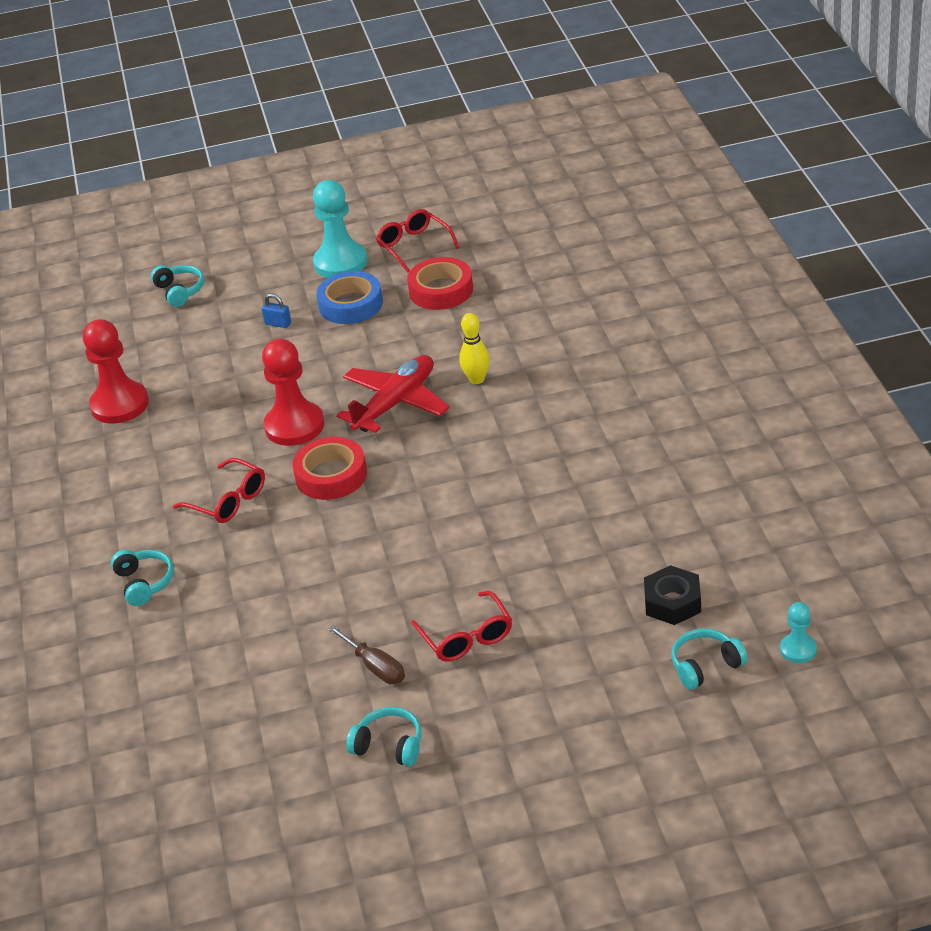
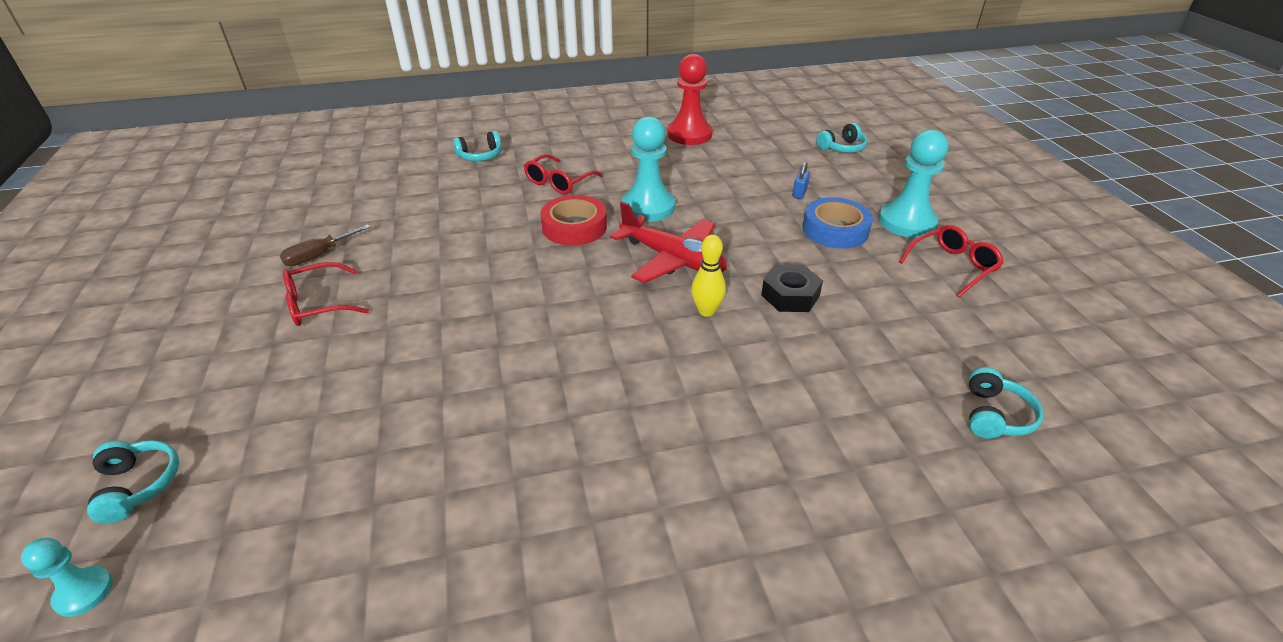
camera: 85 degrees right, 0 degrees up
(294, 426) = (648, 207): red pawn -> turquoise pawn
(389, 746) = (224, 264): turquoise headphones -> turquoise headphones (995, 415)
(441, 290) = (870, 285): red tape -> none
(672, 602) = (261, 461): black nut -> black nut (790, 295)

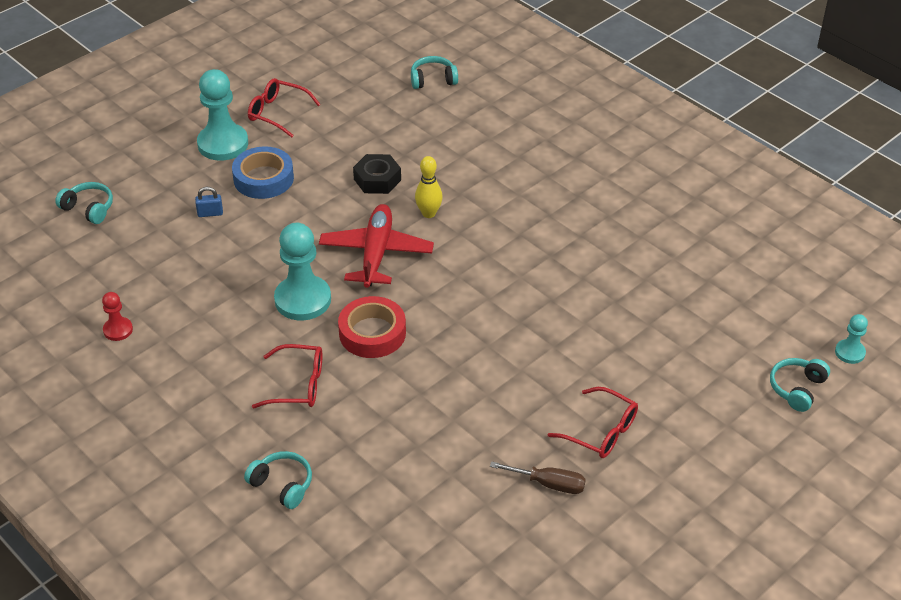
camera: 120 degrees left, 5 degrees up
(689, 134) = (118, 330): red pawn -> red pawn, size x0.50

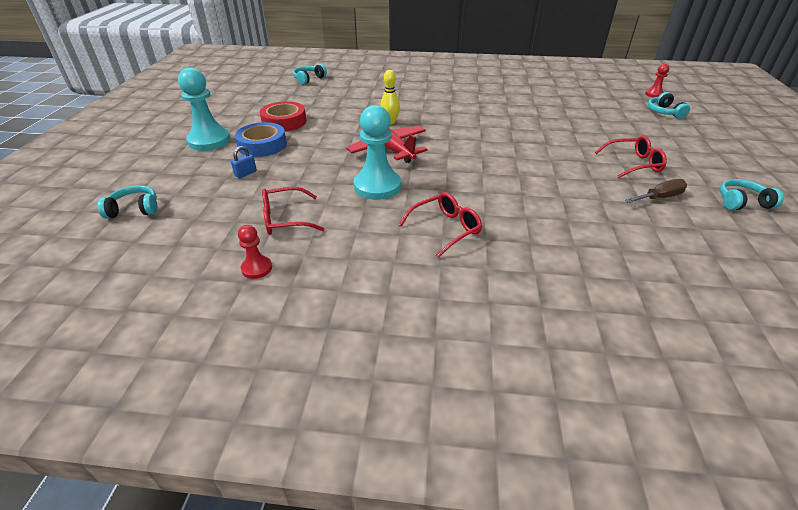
camera: 40 degrees left, 5 degrees down
(278, 113) = (231, 117): red glasses -> red glasses (285, 219)
(282, 485) = (533, 292): turquoise headphones -> turquoise headphones (742, 202)
(372, 333) = (446, 181): red tape -> red tape (284, 122)
(377, 179) = (338, 121): black nut -> none
(849, 352) = (654, 94): turquoise pawn -> red pawn

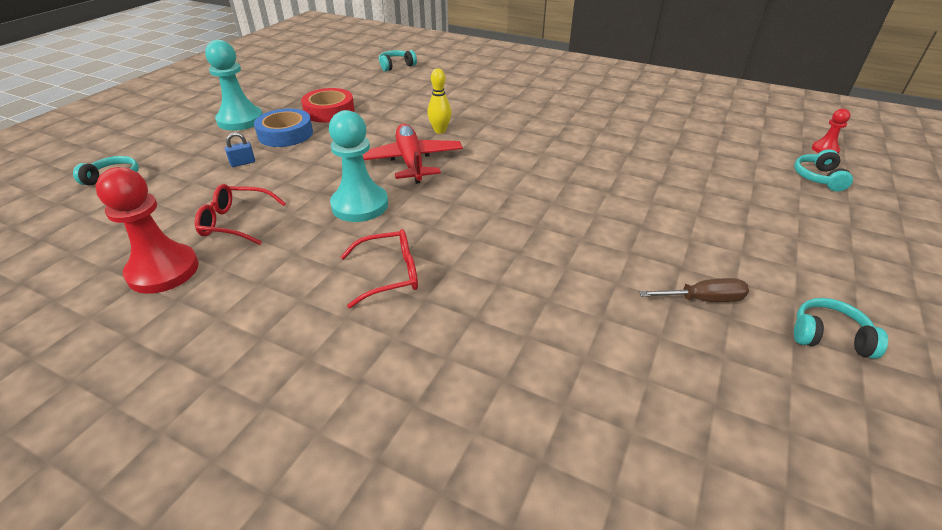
camera: 20 degrees right, 0 degrees up
(257, 268) = (163, 271): red pawn -> red pawn, size x1.98
(633, 164) = (705, 243): red glasses -> none

